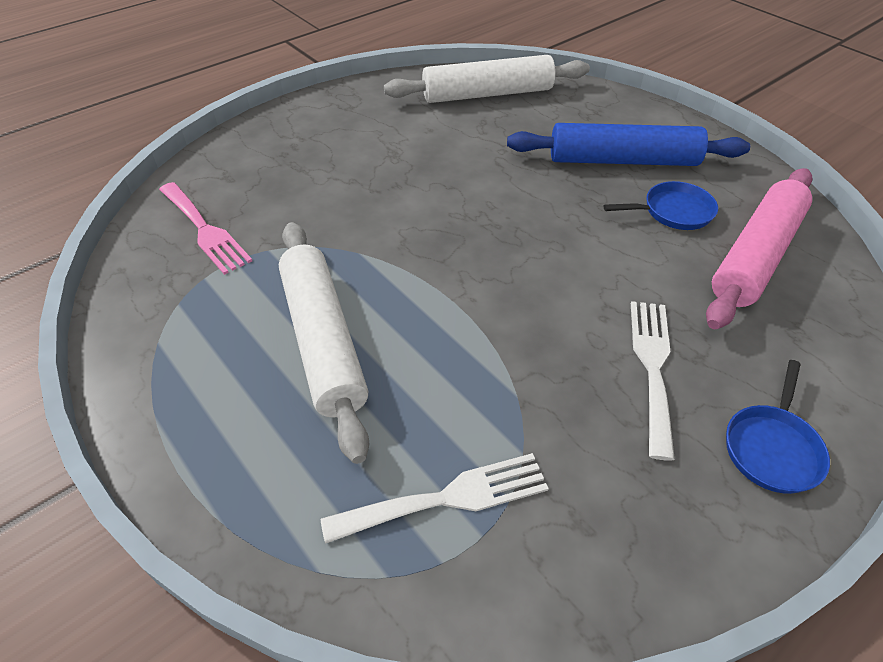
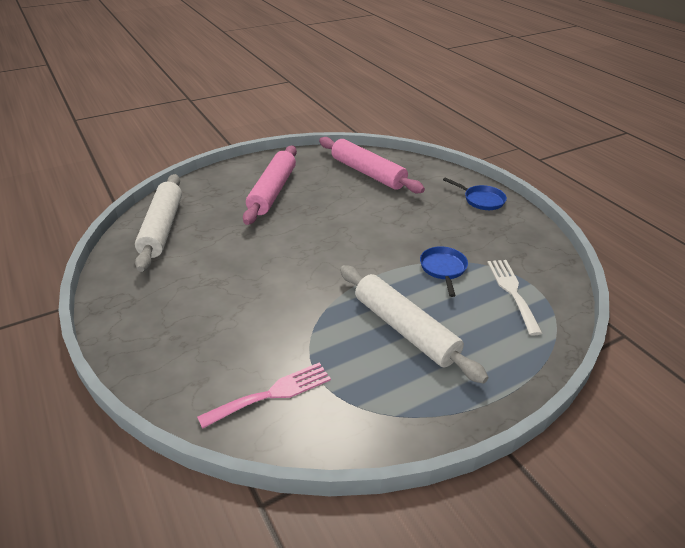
camera: 80 degrees left, 10 degrees down
(323, 341) = (405, 329): white rolling pin -> white rolling pin turned 60 degrees clockwise
(623, 160) = (272, 191): blue rolling pin -> pink rolling pin
(652, 366) = (436, 218): white fork -> none
(673, 212) = (326, 186): blue pan -> blue pan (443, 269)

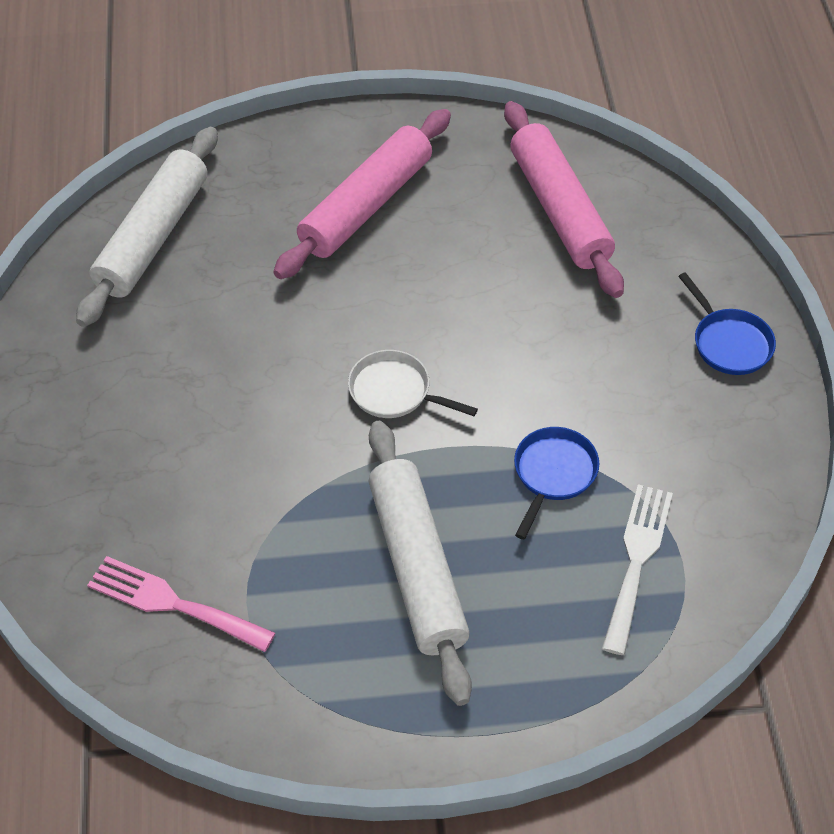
camera: 25 degrees right, 15 degrees up
(272, 394) = (172, 603): pink fork -> pink fork turned 150 degrees counterclockwise
(338, 258) = (395, 392): none -> white pan

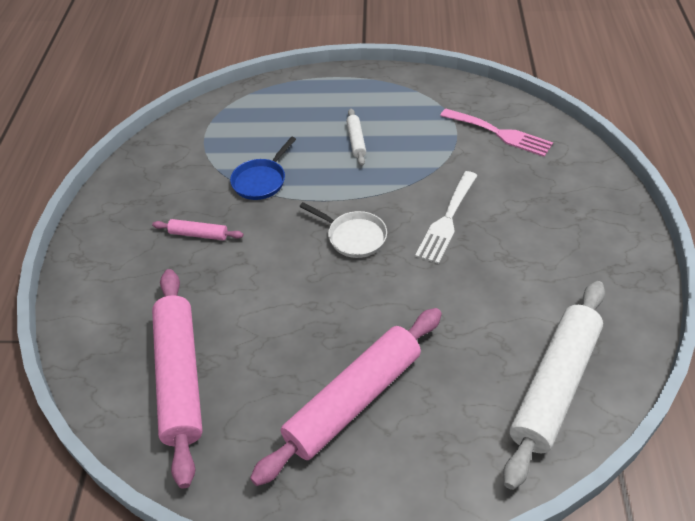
camera: 170 degrees left, 5 degrees down
(417, 567) = (356, 141): white rolling pin -> white rolling pin, size x0.44
(612, 377) = (198, 234): none -> pink rolling pin
(637, 559) = (229, 137): white fork -> white fork (447, 220)
(729, 343) = (105, 251): blue pan -> none

